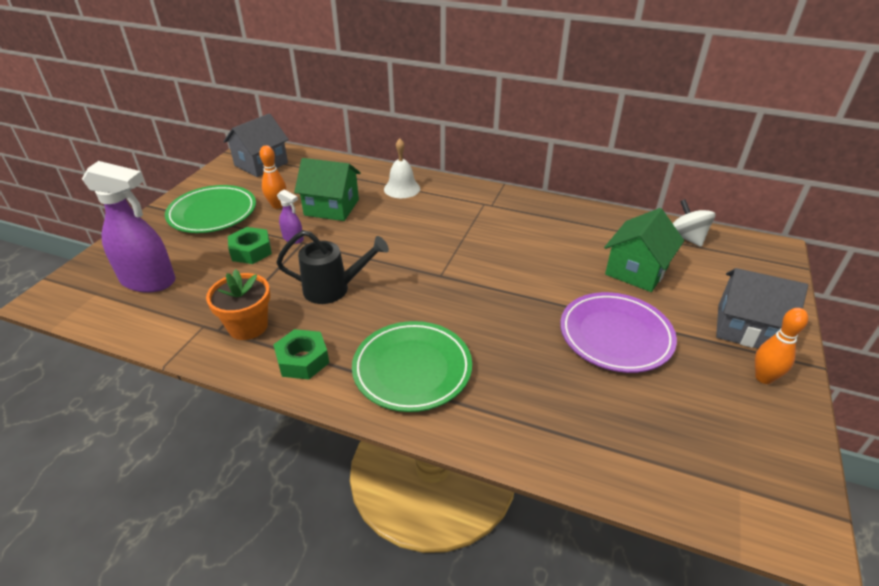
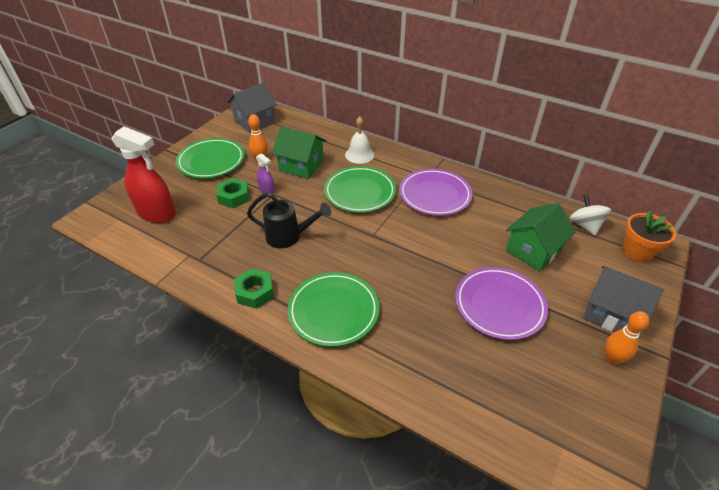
camera: 10 degrees right, 5 degrees up
(149, 281) = (157, 213): purple spray bottle -> red spray bottle
(248, 326) = (221, 259): orange flower pot -> orange flower pot (637, 252)
(412, 229) = (360, 192): none -> green plate
(504, 223) = (435, 195): none -> purple plate

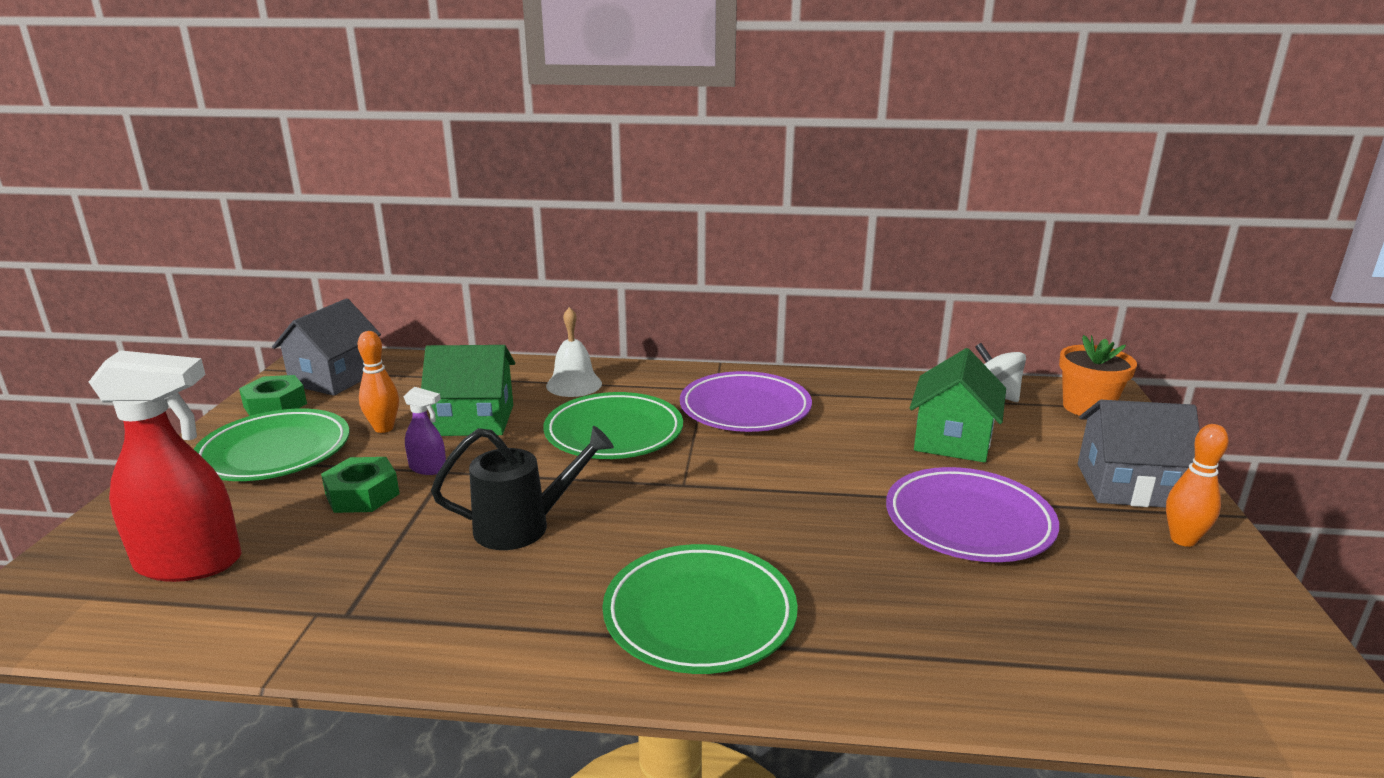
camera: 25 degrees left, 20 degrees down
(255, 292) = (514, 633): green nut -> green nut (275, 405)

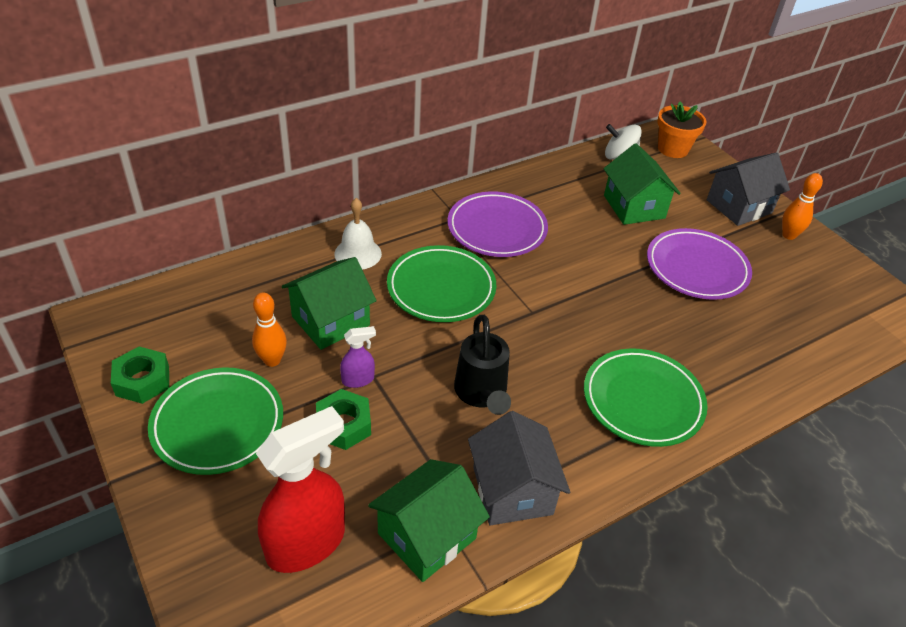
camera: 40 degrees left, 20 degrees up
(285, 613) = (427, 536): none -> green house
(334, 378) = (152, 330): grey house -> grey house (512, 490)
(523, 526) = (481, 393): black watering can -> black watering can turned 135 degrees clockwise

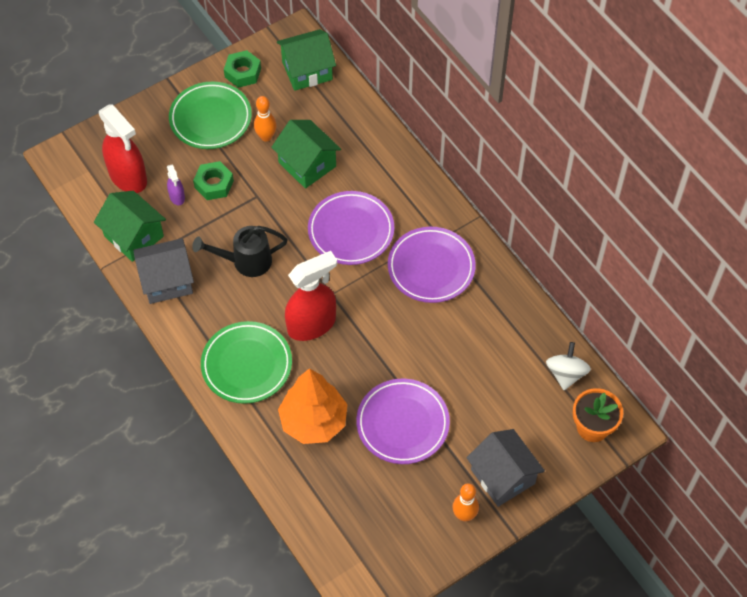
camera: 90 degrees right, 15 degrees up
(358, 253) = (383, 172): white bell -> none
(358, 380) = (253, 187): purple spray bottle -> purple spray bottle (177, 197)
(441, 288) = (351, 231): green plate -> purple plate
(577, 333) = (312, 324): none -> red spray bottle
(634, 207) = (484, 380): green house -> green house (307, 70)
(710, 341) = (313, 421): none -> orange tree

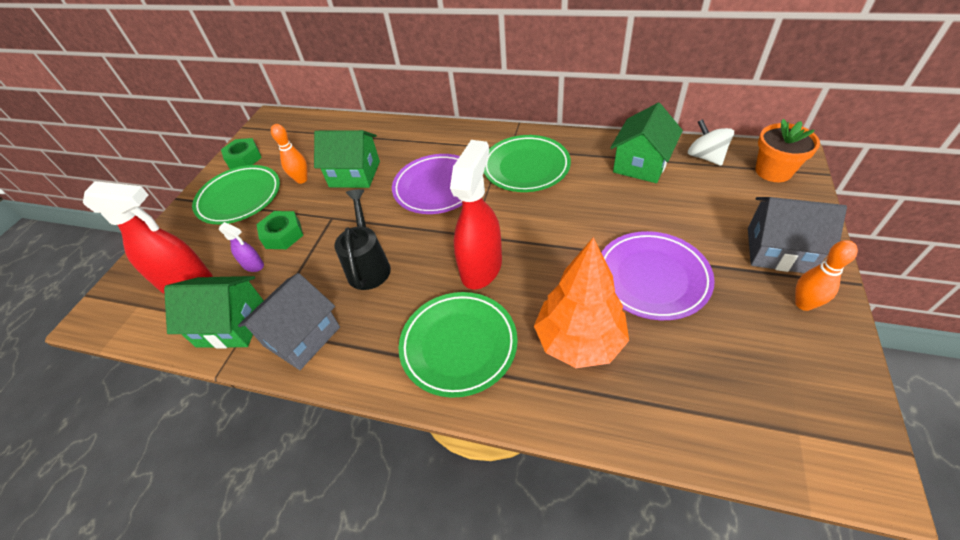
camera: 35 degrees left, 10 degrees down
(246, 261) = (369, 266): black watering can -> black watering can turned 135 degrees clockwise
(307, 70) = (298, 129): green house -> green house (641, 164)
(431, 267) = (526, 167): purple plate -> green plate

